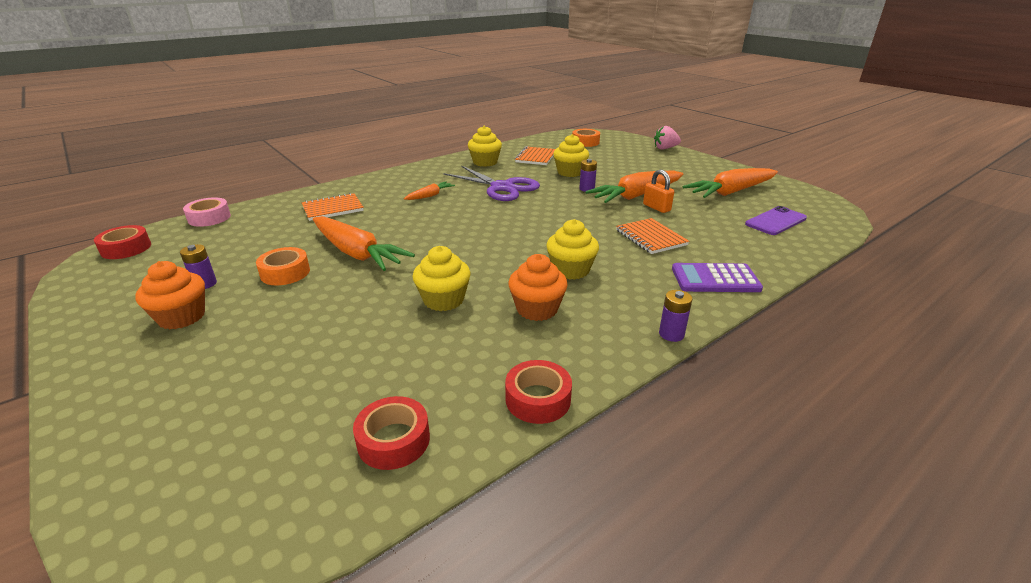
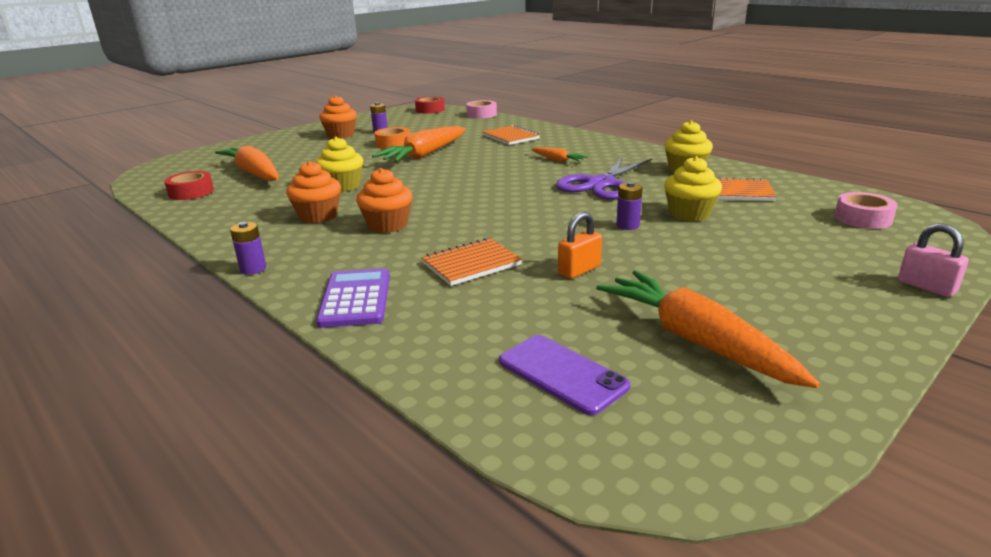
camera: 85 degrees right, 5 degrees down
(538, 399) = (200, 223): red tape -> none
(571, 270) = (387, 225): yellow cupcake -> orange cupcake
(585, 142) = (862, 218): orange tape -> pink tape
(636, 196) = (620, 257): orange carrot -> orange carrot (254, 174)
(665, 148) = (926, 287): pink strawberry -> pink padlock

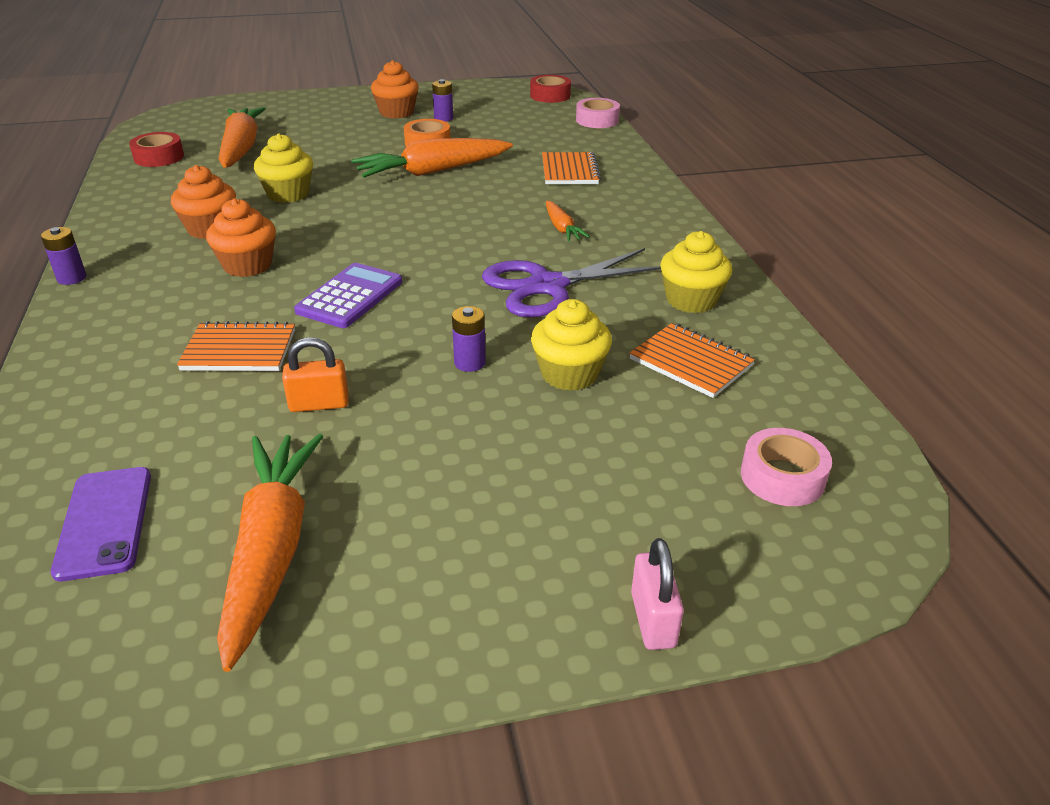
camera: 30 degrees right, 10 degrees up
(355, 299) = (90, 350): purple calculator -> purple calculator (350, 296)

